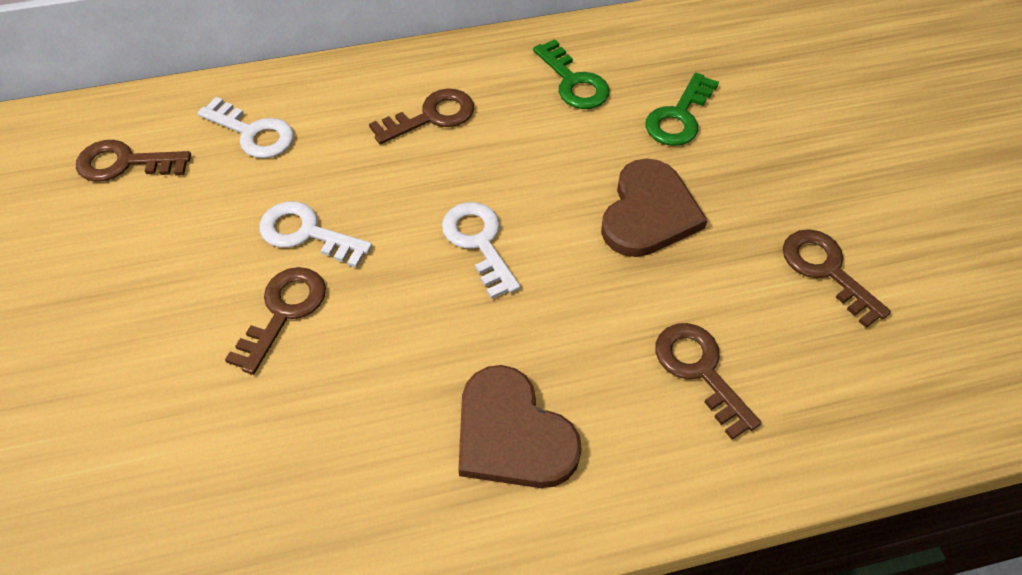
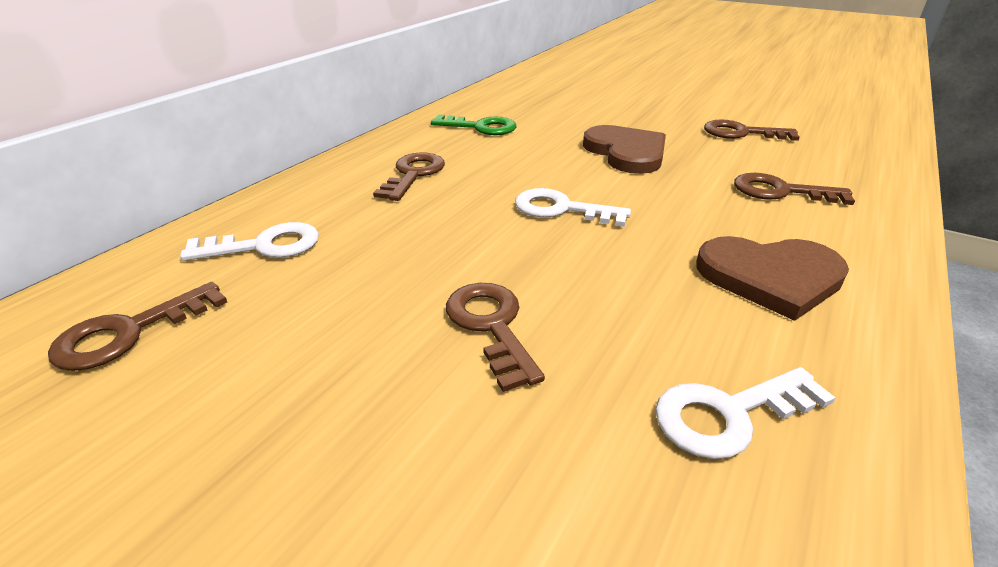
camera: 45 degrees left, 20 degrees down
(307, 233) = (423, 272): white key -> white key (728, 414)
(679, 117) = (565, 117): green key -> none

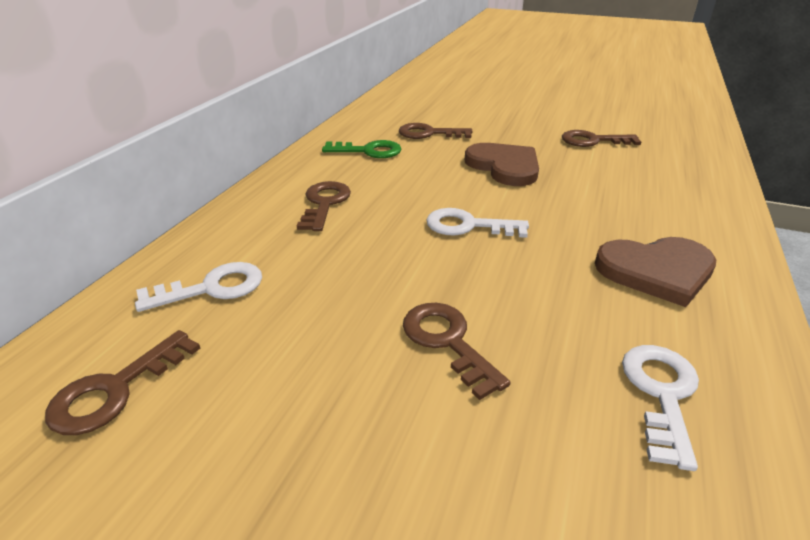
camera: 10 degrees left, 0 degrees up
(728, 414) = (661, 394): white key -> white key turned 135 degrees clockwise
(780, 191) = (640, 193): brown key -> brown key (429, 133)

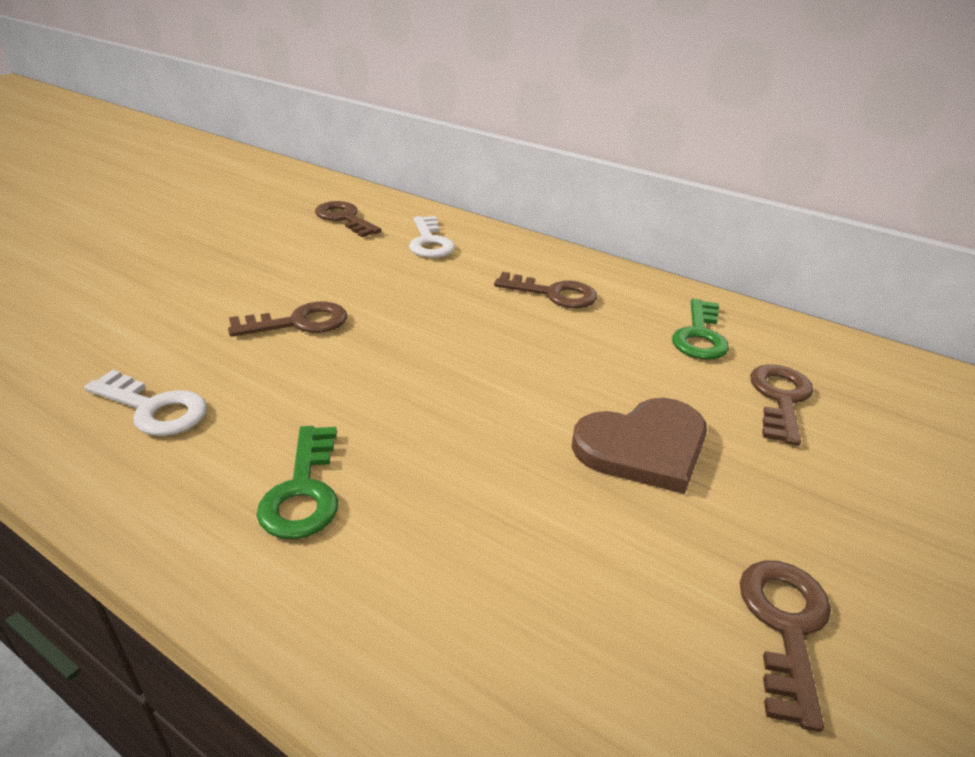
camera: 100 degrees right, 0 degrees up
(468, 226) = (474, 372): white key -> none
(656, 271) = (303, 491): brown heart -> green key

